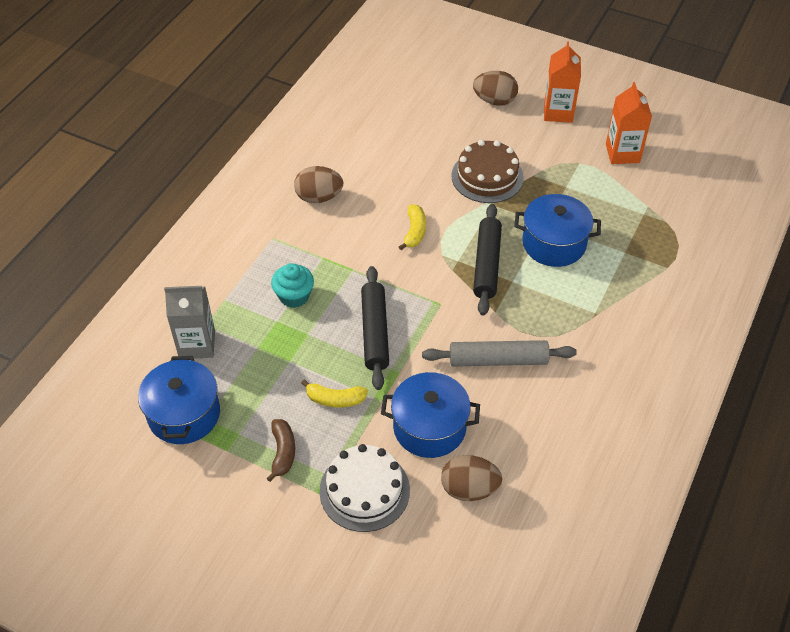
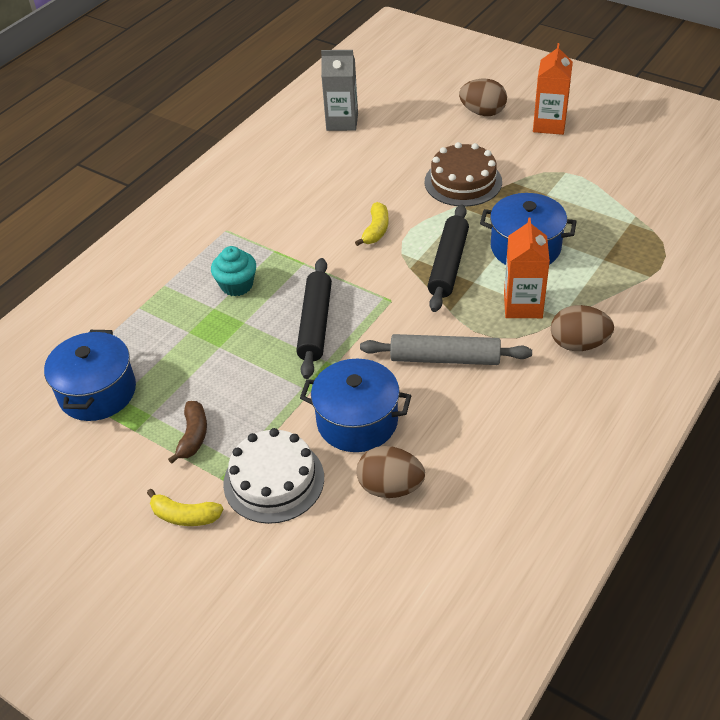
camera: 10 degrees right, 5 degrees down
(197, 344) = (126, 326): grey carton -> grey carton (342, 122)
(319, 197) = (281, 194): brown egg -> brown egg (578, 344)
(335, 399) = (260, 387): yellow banana -> yellow banana (185, 516)
(622, 153) = (614, 165): orange carton -> orange carton (523, 305)

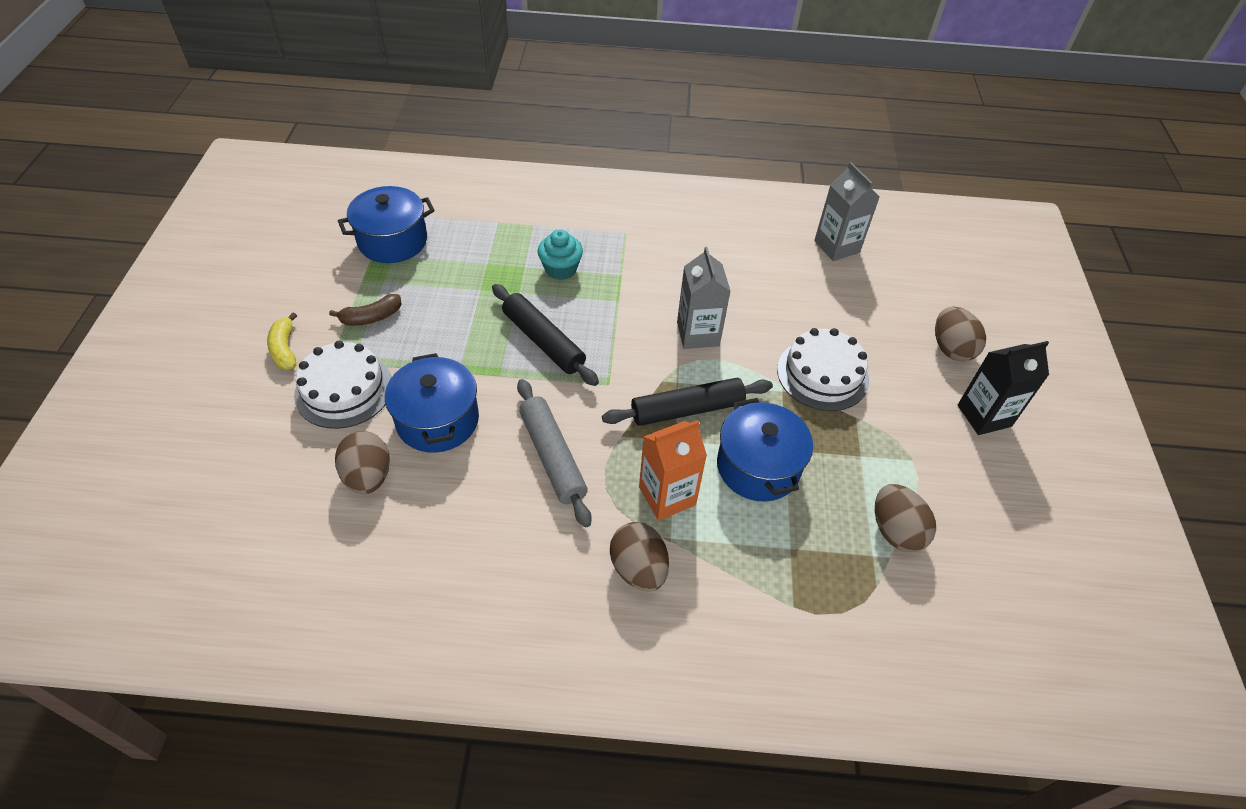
camera: 55 degrees right, 5 degrees up
(315, 324) = (543, 341): black rolling pin -> black rolling pin turned 75 degrees clockwise
(376, 230) = (698, 334): yellow banana -> grey carton
(463, 182) = (822, 374): brown cake -> white cake
(549, 124) = (984, 416): orange carton -> black carton
(617, 204) = (895, 531): none -> brown egg

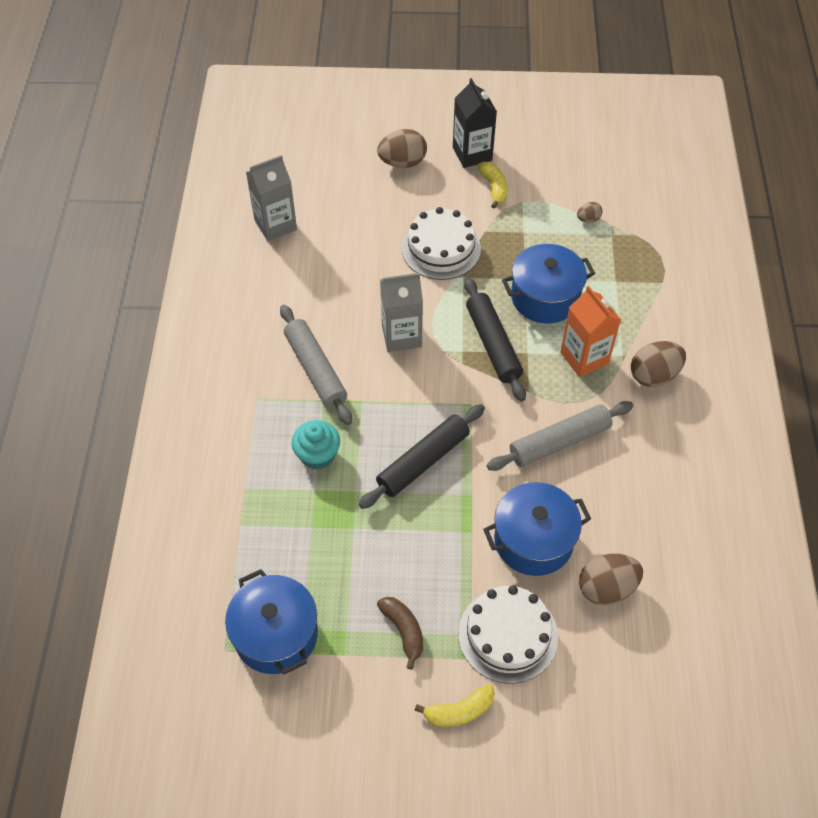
camera: 90 degrees left, 5 degrees up
(656, 270) = (315, 370): none -> grey rolling pin
(895, 531) = (588, 219): brown egg -> brown egg, size x0.51
(930, 432) = (494, 188): none -> yellow banana

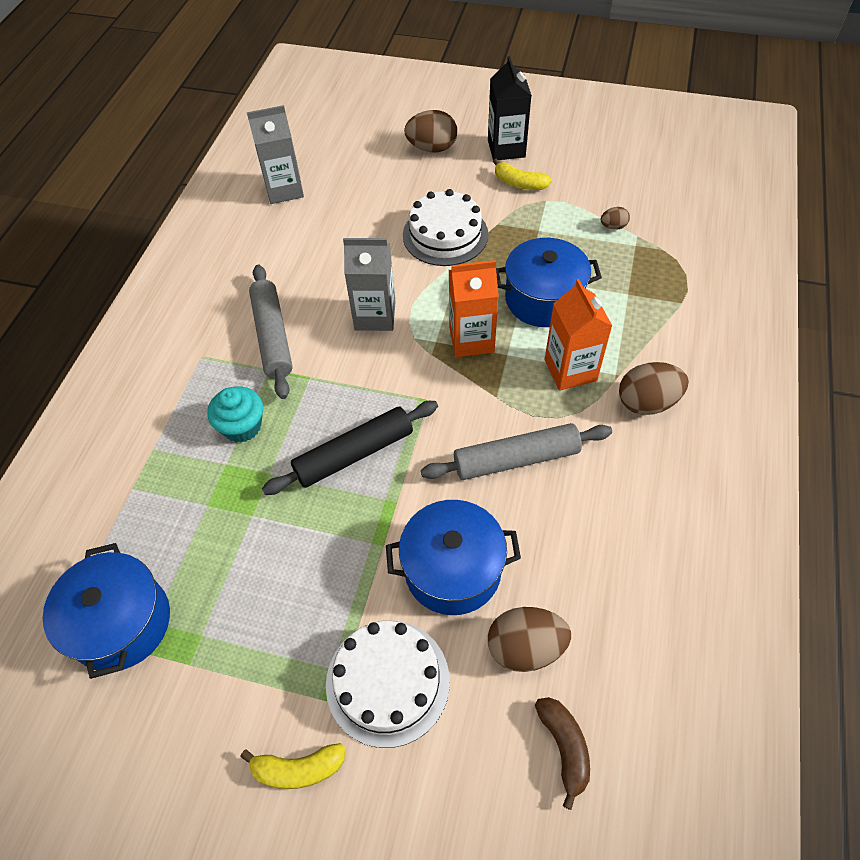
camera: 15 degrees right, 0 degrees up
(403, 631) = (266, 650): brown banana -> brown banana (564, 748)
(493, 344) = (471, 339): black rolling pin -> orange carton
(494, 188) = (519, 183): yellow banana -> yellow banana turned 120 degrees clockwise

